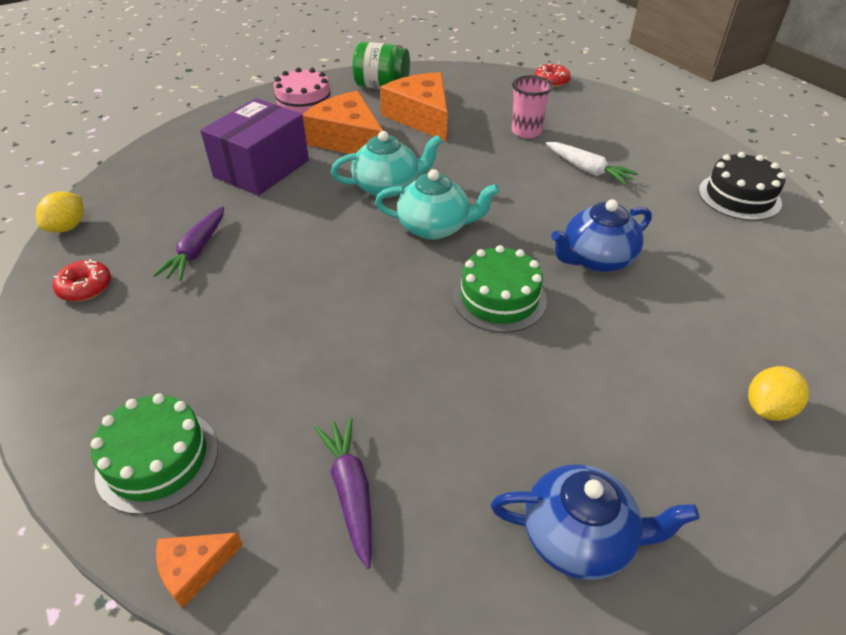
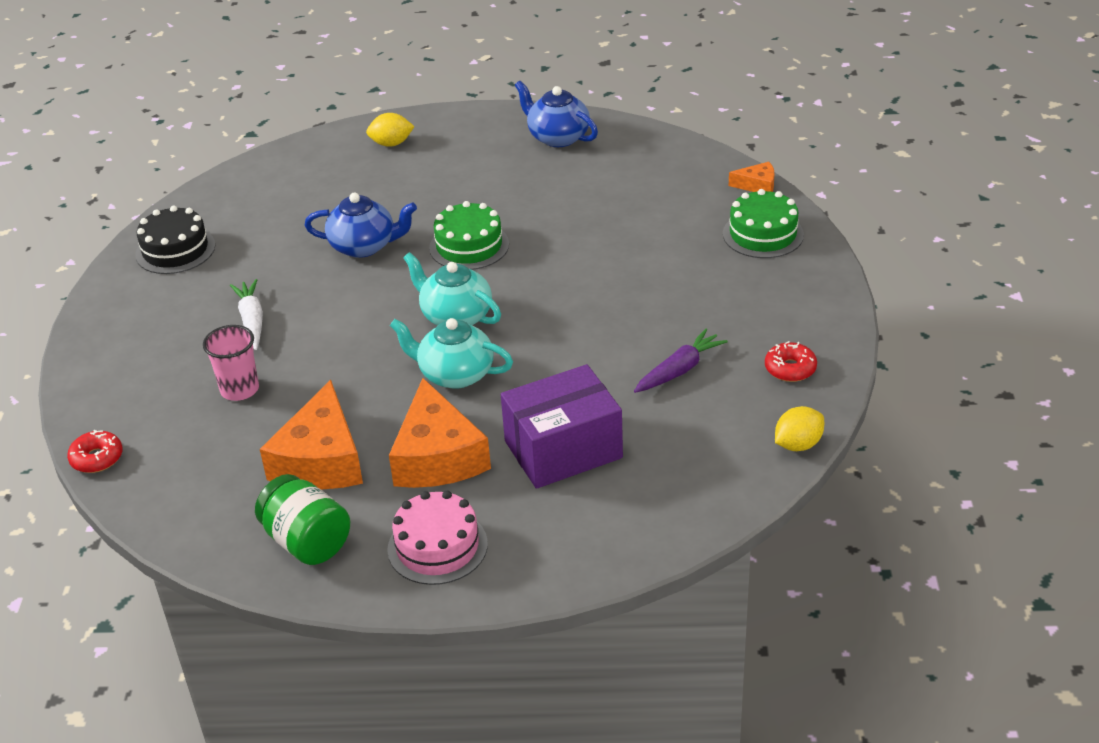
camera: 145 degrees left, 5 degrees down
(351, 491) = (658, 186): purple carrot -> none

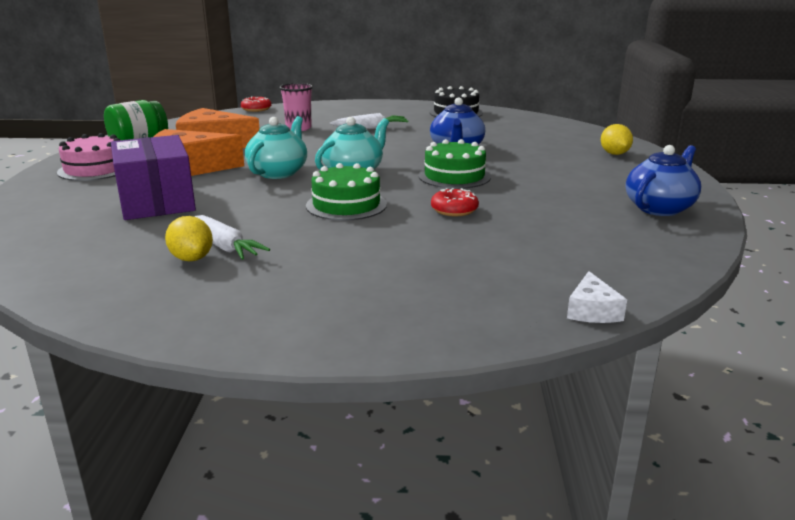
camera: 90 degrees right, 15 degrees down
(679, 370) = (226, 246): purple carrot -> white carrot
(757, 185) = (592, 310): orange cheese -> white cheese
(763, 234) = (469, 306): green cake -> green cake (346, 205)
(790, 369) = (185, 302): red donut -> red donut (454, 210)
(798, 444) = (56, 296): yellow lemon -> yellow lemon (191, 258)

